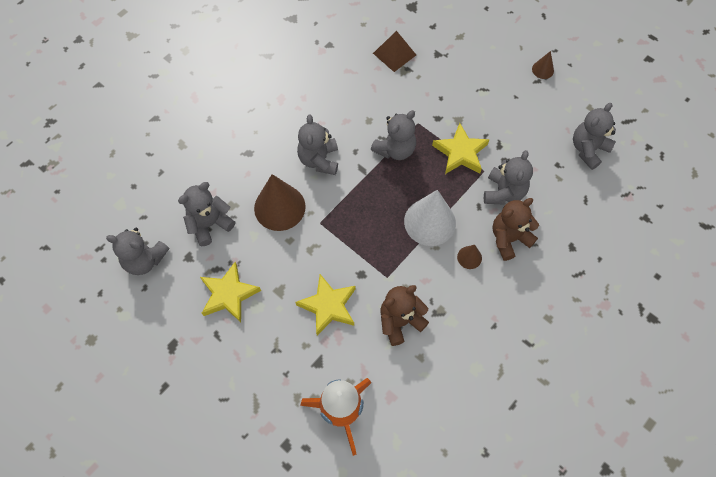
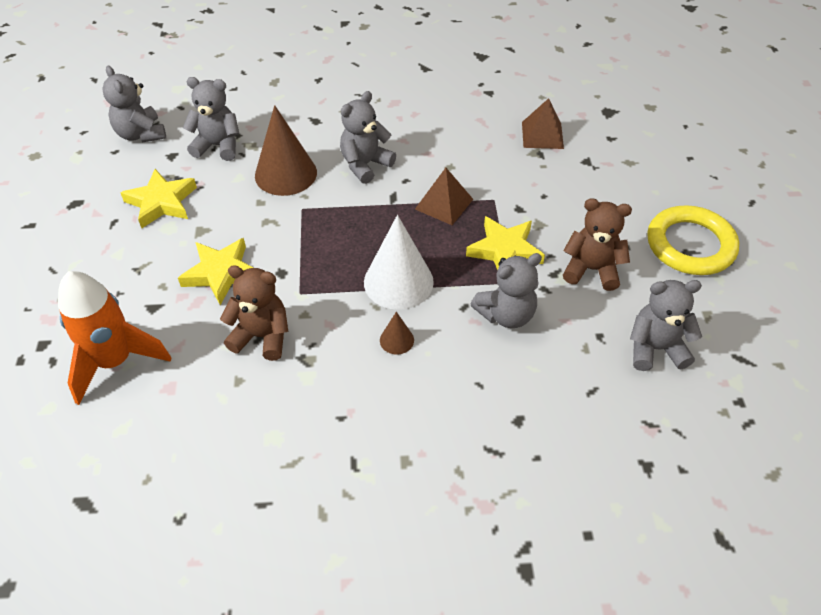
camera: 45 degrees right, 15 degrees down
(395, 149) = (444, 204): grey teddy bear -> brown pyramid
(509, 238) = (458, 357): brown teddy bear -> brown teddy bear (591, 269)
(543, 70) = (690, 245): brown cone -> yellow ring

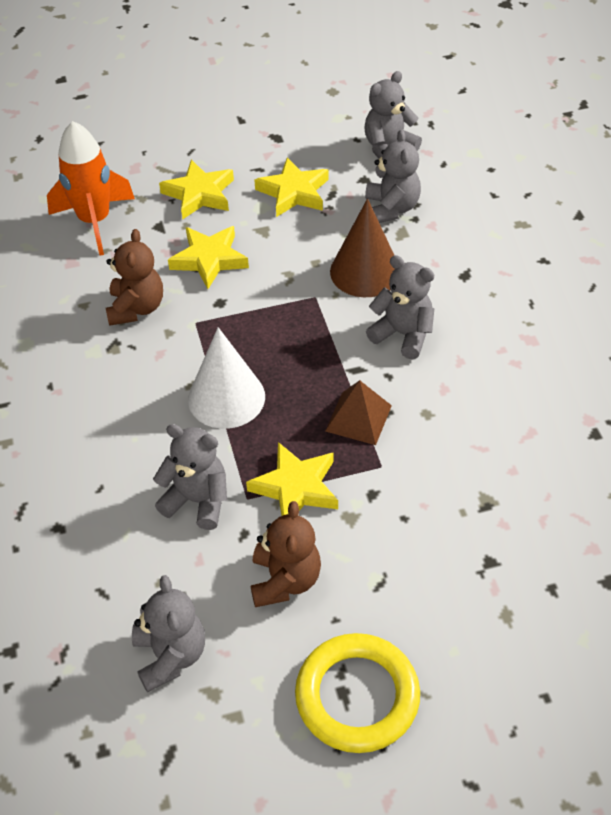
camera: 80 degrees right, 0 degrees up
(123, 270) = (199, 194): none -> yellow star
(396, 340) = (147, 410): brown cone -> none
(506, 314) = (197, 500): grey teddy bear -> grey teddy bear turned 150 degrees clockwise
(542, 135) = (526, 504): brown pyramid -> none

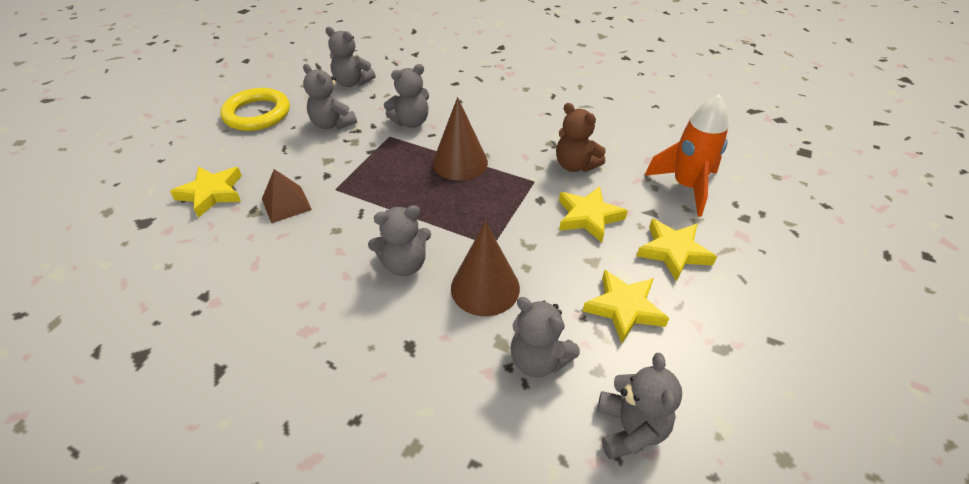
camera: 130 degrees right, 5 degrees down
(226, 397) = (460, 162): white cone -> brown cone
(285, 580) = (332, 124): brown teddy bear -> grey teddy bear
(296, 487) = (370, 153): yellow star -> yellow star (212, 193)
(358, 418) = (375, 201): brown pyramid -> brown pyramid (286, 204)

